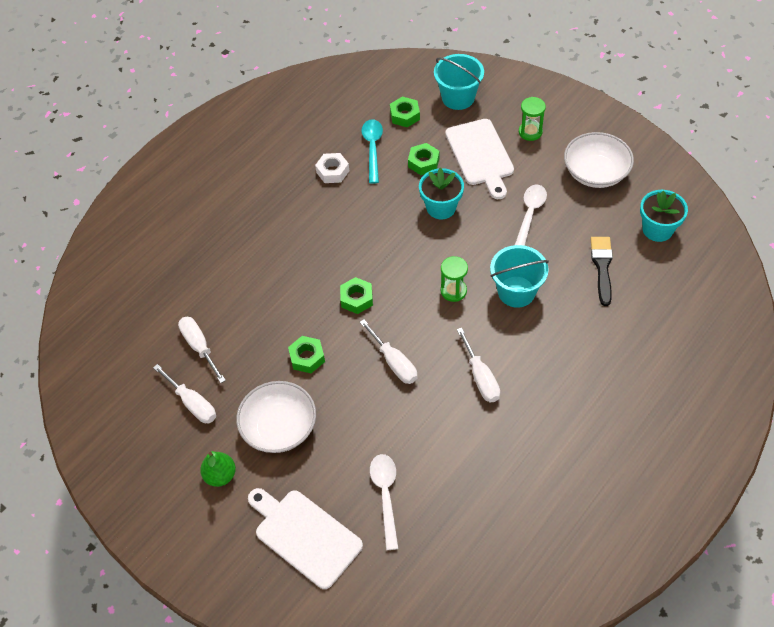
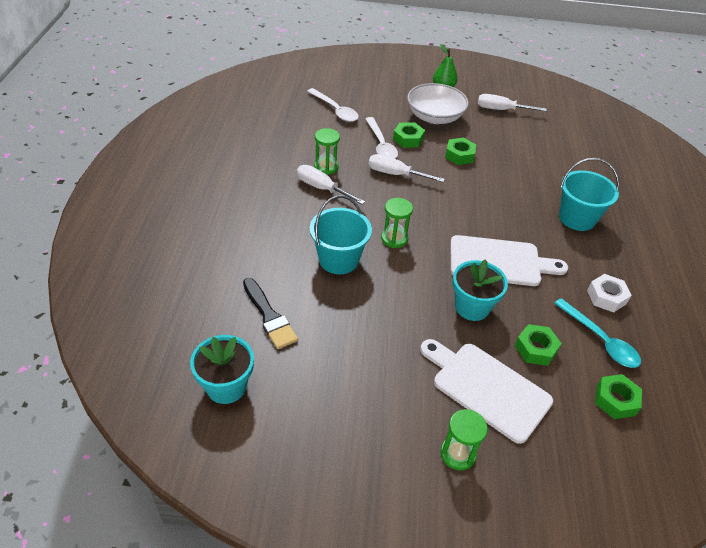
camera: 140 degrees right, 10 degrees down
(199, 347) = (536, 136): white screwdriver -> none
(305, 536) = (367, 82): white cutting board -> white cutting board (499, 261)
(356, 298) = (465, 203): green nut -> green nut (408, 139)
(458, 98) = (586, 462): turquoise bucket -> turquoise bucket (577, 218)
(458, 405) = (326, 167): none -> green hourglass
(529, 215) = (378, 339): white spoon -> white spoon (381, 145)
(595, 172) = (339, 431): white bowl -> none

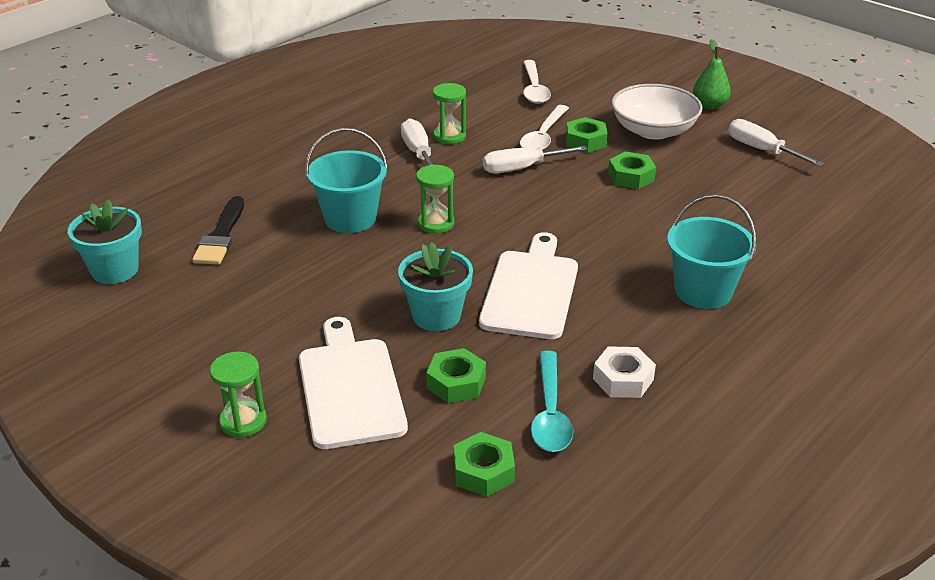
camera: 40 degrees right, 10 degrees down
(395, 174) = (521, 168): white screwdriver -> white screwdriver turned 75 degrees counterclockwise
(499, 261) = (531, 290): white cutting board -> white cutting board turned 120 degrees counterclockwise

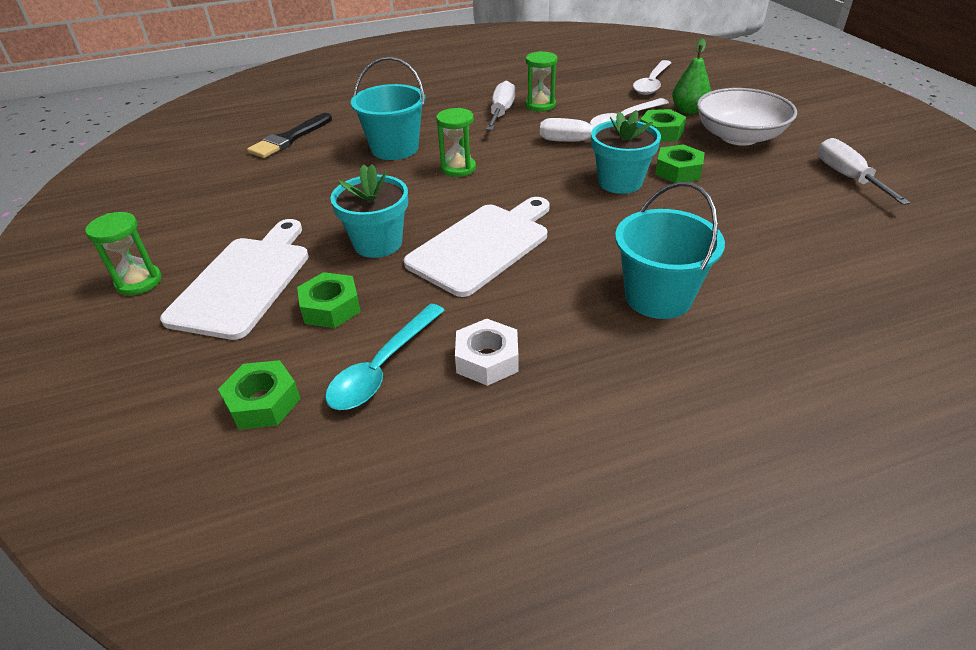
camera: 30 degrees right, 5 degrees up
(115, 270) = (195, 145): turquoise flower pot -> turquoise flower pot (620, 182)
(709, 105) = (820, 127): green pear -> green pear (688, 110)

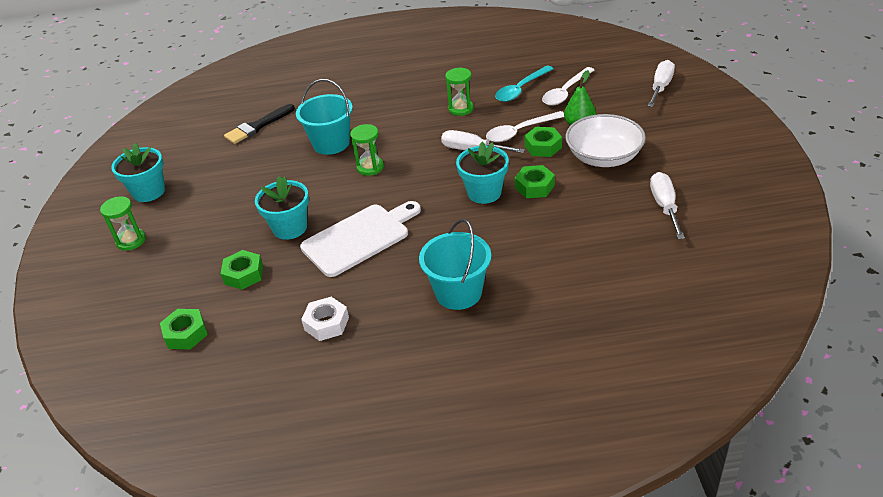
camera: 15 degrees right, 0 degrees up
(154, 220) = (149, 192): none -> turquoise flower pot
(244, 282) = (195, 248): white cutting board -> none
(382, 367) = (261, 320): turquoise spoon -> turquoise spoon (521, 89)
(501, 112) = (426, 114): white screwdriver -> white screwdriver (661, 87)

